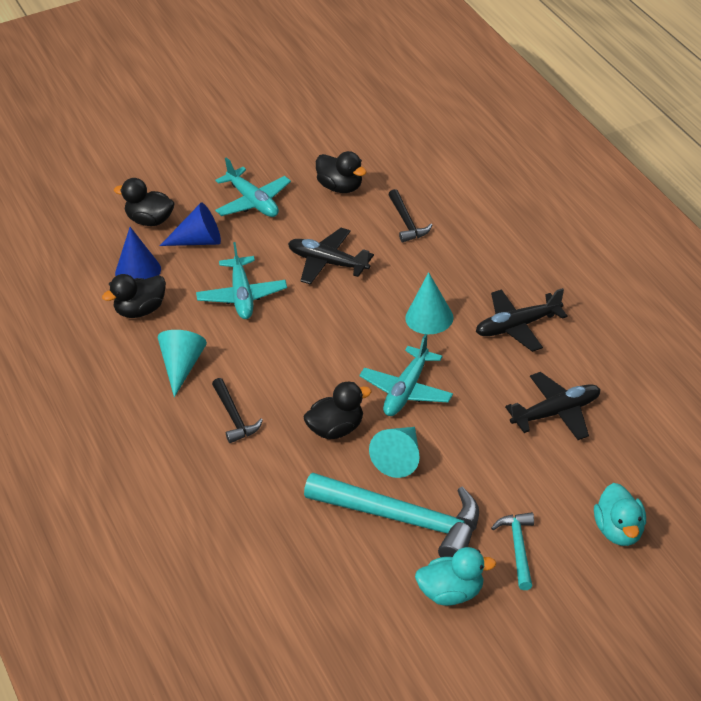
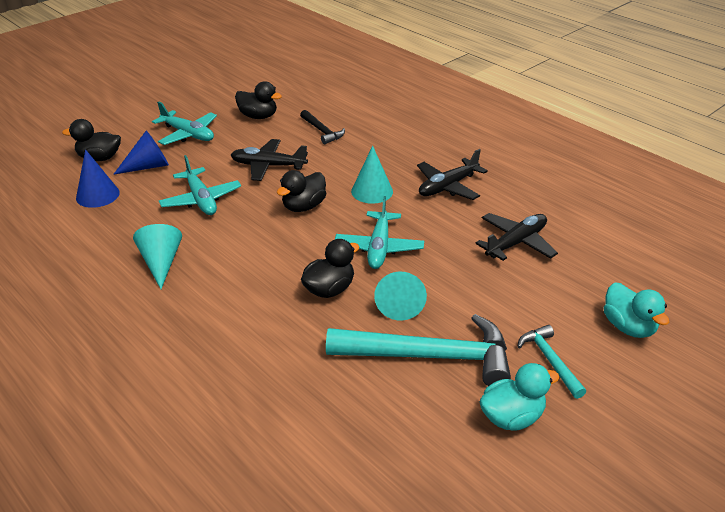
camera: 20 degrees left, 5 degrees down
(140, 310) = (108, 224): black duck -> black duck (304, 206)
(234, 417) = (227, 296): black hammer -> none

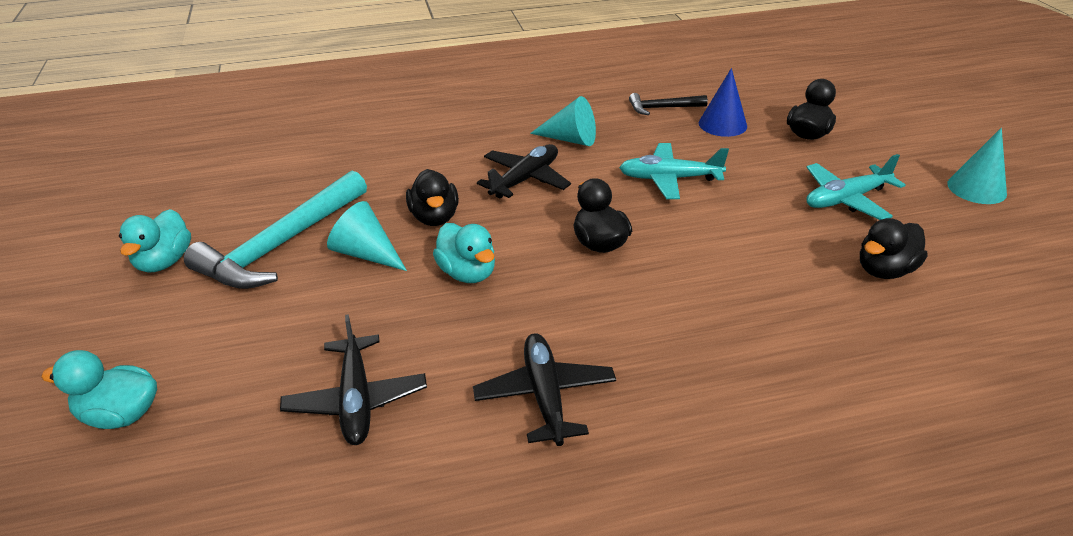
camera: 120 degrees right, 0 degrees up
(148, 166) = (770, 159): blue cone -> none
(268, 166) = (719, 242): black plane -> black plane (525, 179)
(322, 131) = (803, 321): black hammer -> black hammer (662, 108)
(372, 191) = (591, 311): turquoise cone -> turquoise cone (976, 188)
(379, 247) = (467, 273): turquoise plane -> turquoise duck
(550, 360) = (175, 319): turquoise hammer -> none

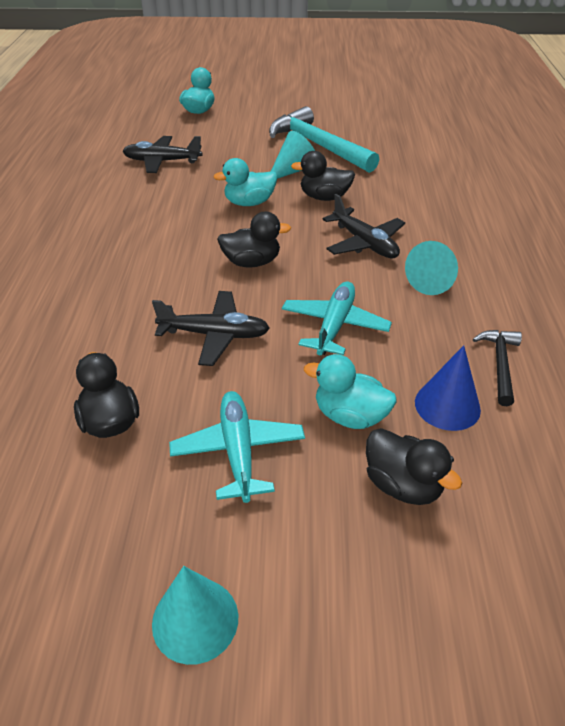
camera: 105 degrees right, 5 degrees up
(164, 262) = (318, 115): turquoise duck -> turquoise duck (350, 416)
(545, 396) = (117, 214): black plane -> black plane (214, 335)

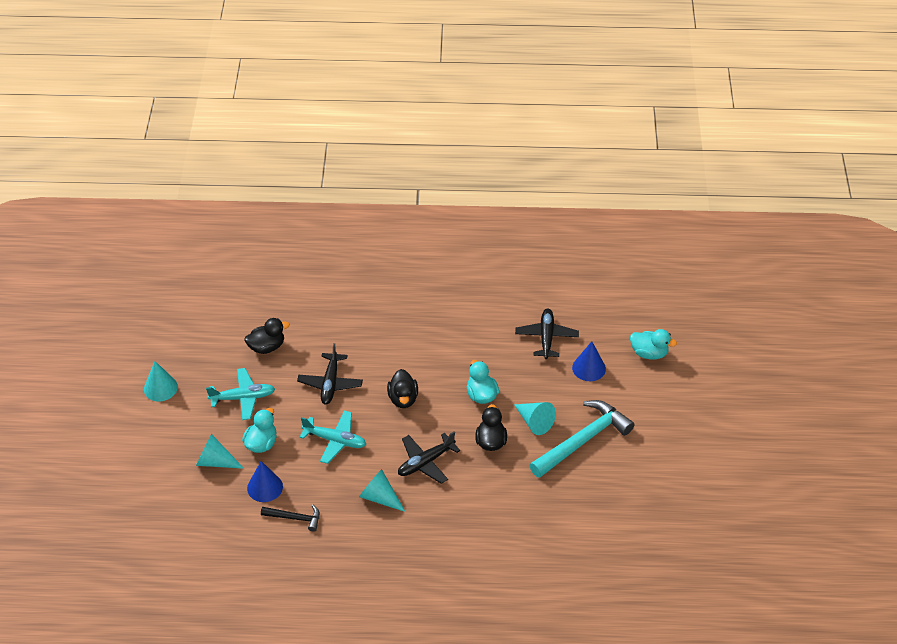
camera: 90 degrees right, 5 degrees up
(214, 140) = (589, 368): none -> blue cone
(402, 485) = (215, 461): black duck -> turquoise cone

